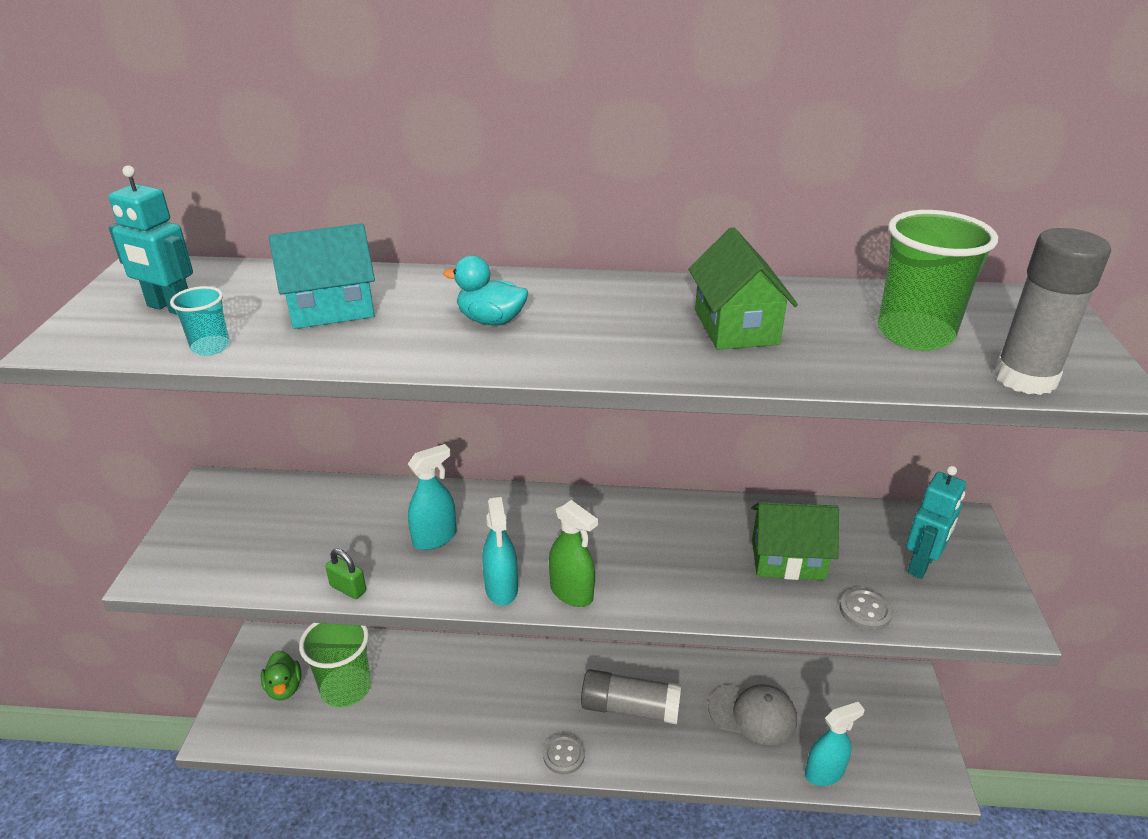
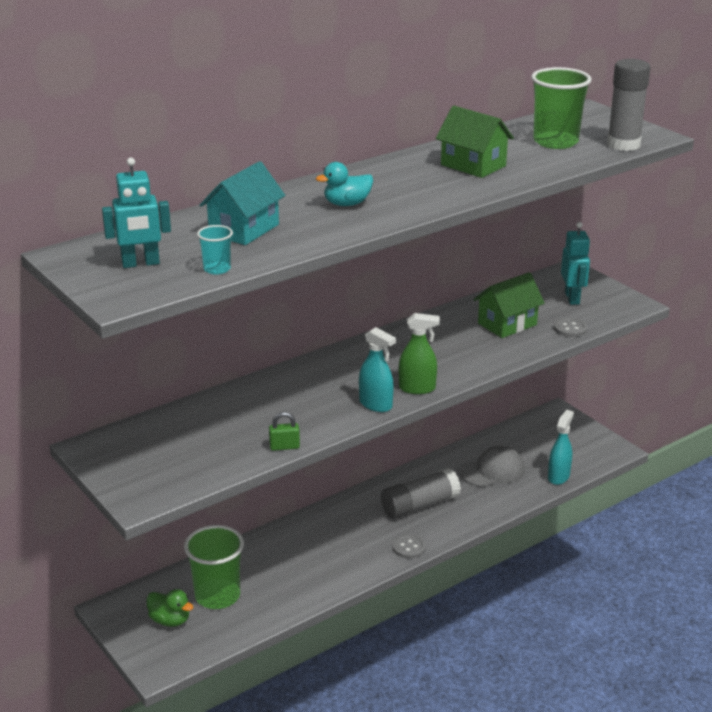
camera: 40 degrees left, 5 degrees down
(435, 538) = (297, 402): turquoise spray bottle -> none

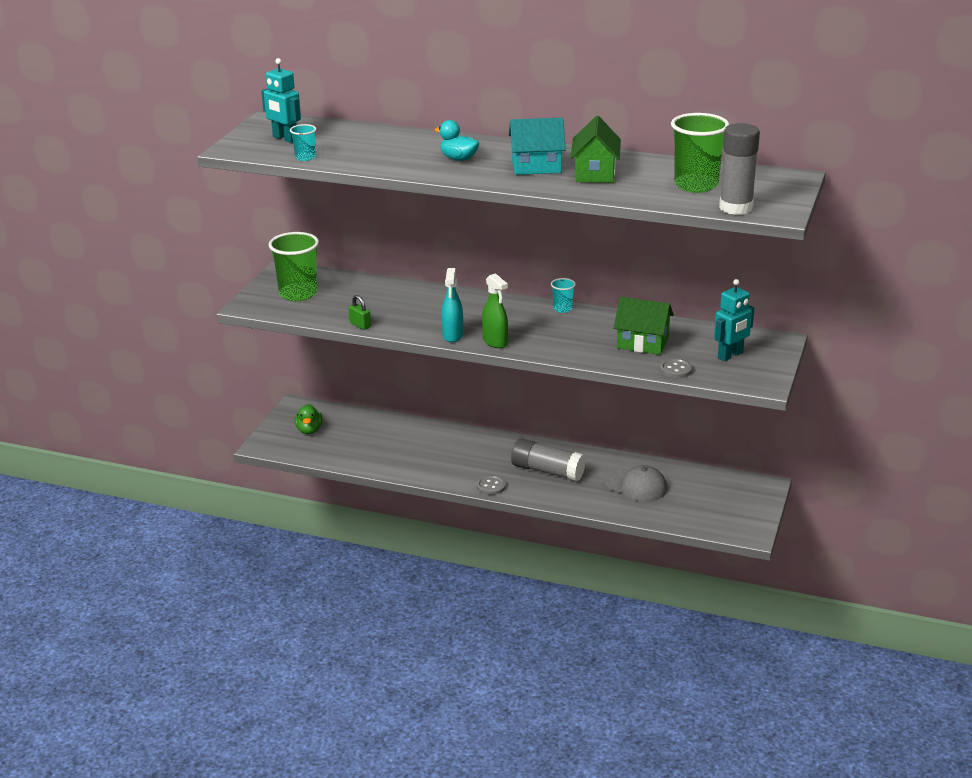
camera: 55 degrees right, 0 degrees up
(217, 596) = (351, 436): green cup -> green cup (298, 294)
(244, 230) = (372, 146): turquoise house -> turquoise house (536, 167)
(397, 333) = (562, 309): none -> turquoise cup
(558, 476) = (670, 518): turquoise spray bottle -> none

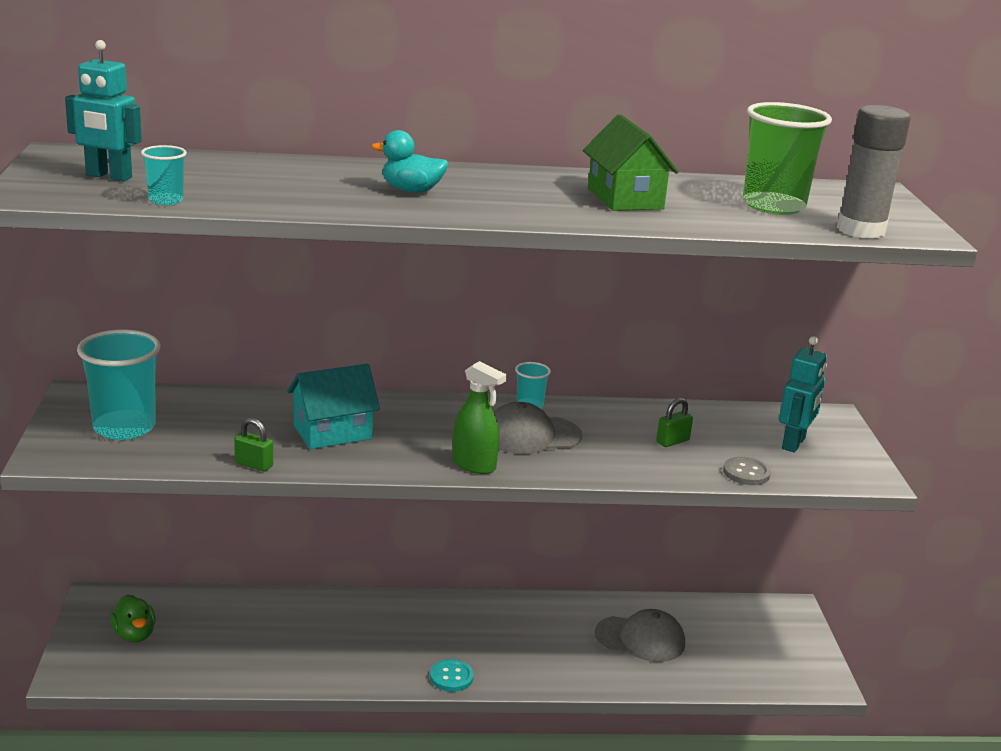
camera: 25 degrees left, 5 degrees down
(298, 294) = (124, 427): green cup -> turquoise cup
(452, 335) = (406, 463): turquoise spray bottle -> none
(491, 486) = (451, 677): grey button -> turquoise button
(536, 167) = (535, 195): turquoise house -> turquoise house (332, 432)
(547, 471) = (514, 638): grey glue stick -> none
(548, 328) = (531, 435): none -> grey cap
(642, 343) = (672, 441): green house -> green padlock

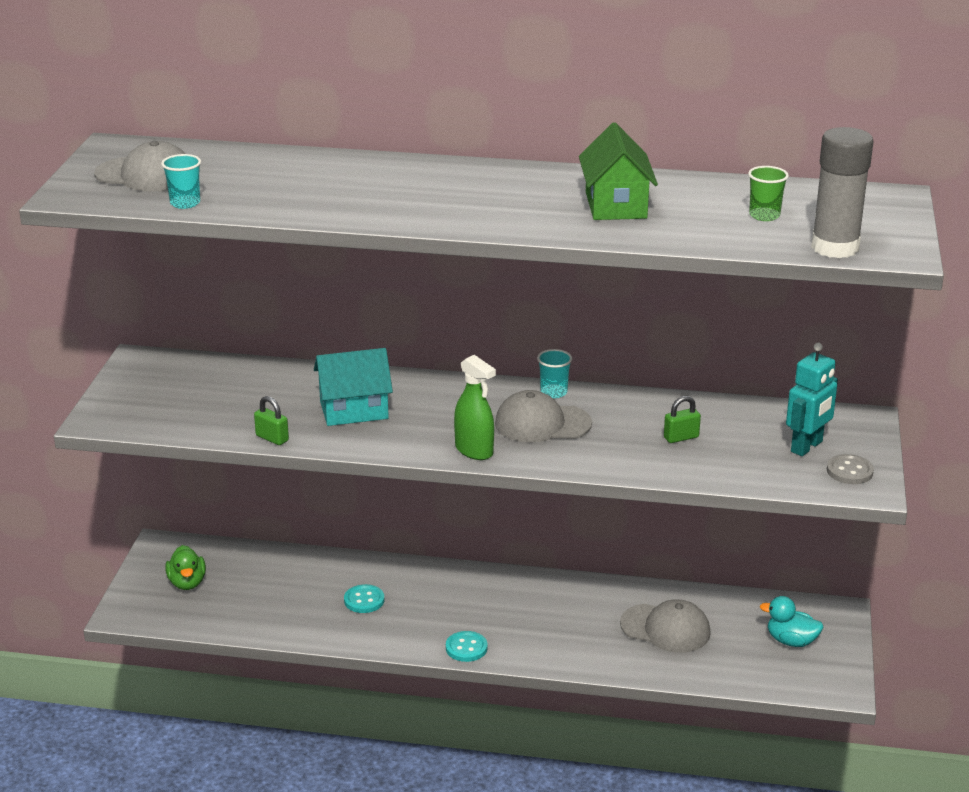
camera: 15 degrees right, 5 degrees up
(108, 176) = (145, 175): turquoise robot -> grey cap
(124, 427) = (169, 395): turquoise cup -> none
(330, 637) = (364, 600): none -> turquoise button
(411, 190) = (412, 193): turquoise duck -> turquoise duck (791, 641)
(746, 473) = (740, 475): grey button -> grey button (849, 471)
(773, 206) = (764, 215): green cup -> green cup, size x0.49

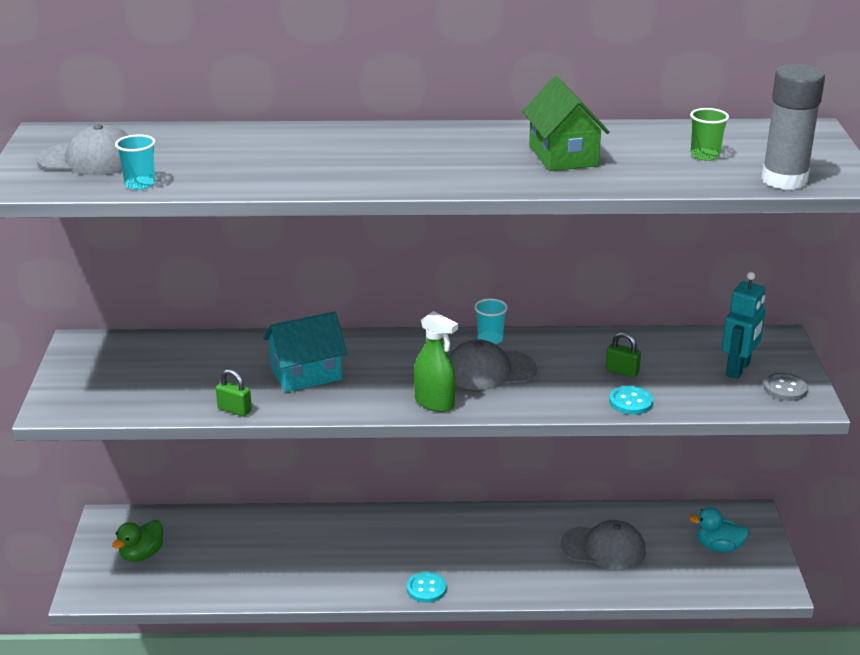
camera: 10 degrees left, 0 degrees up
(187, 583) = (141, 554): green duck -> green duck turned 60 degrees clockwise
(364, 600) = (317, 553): turquoise button -> turquoise button (631, 402)
(681, 437) = (622, 371): green padlock -> green padlock turned 60 degrees clockwise

